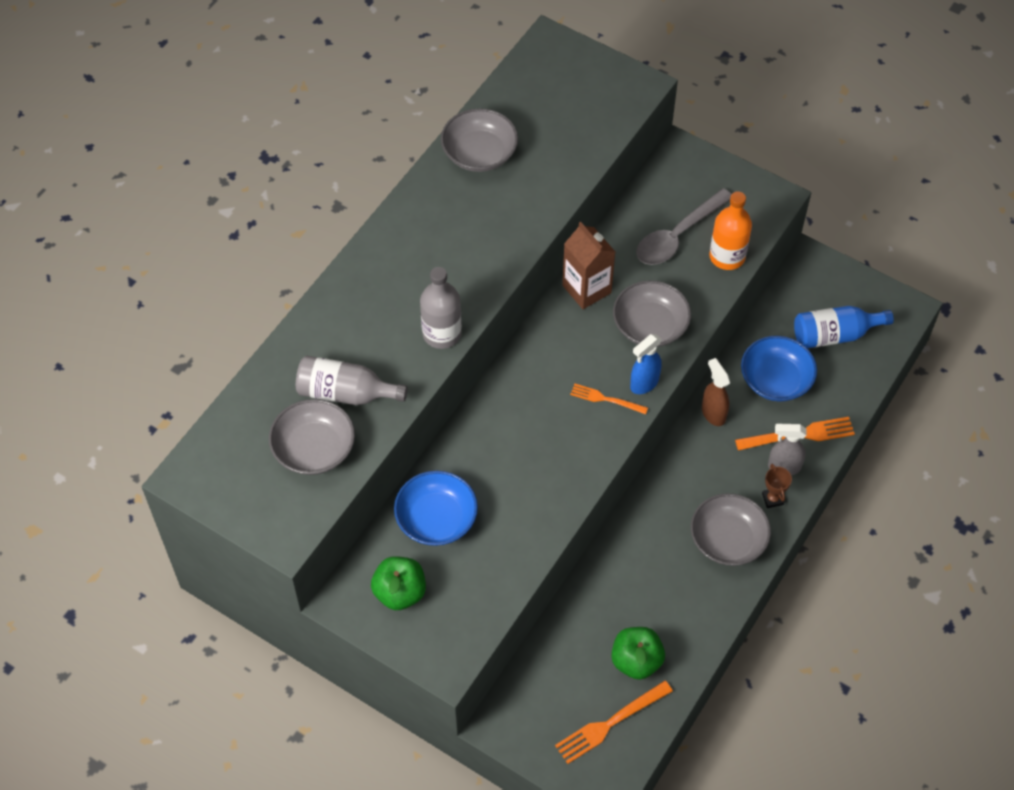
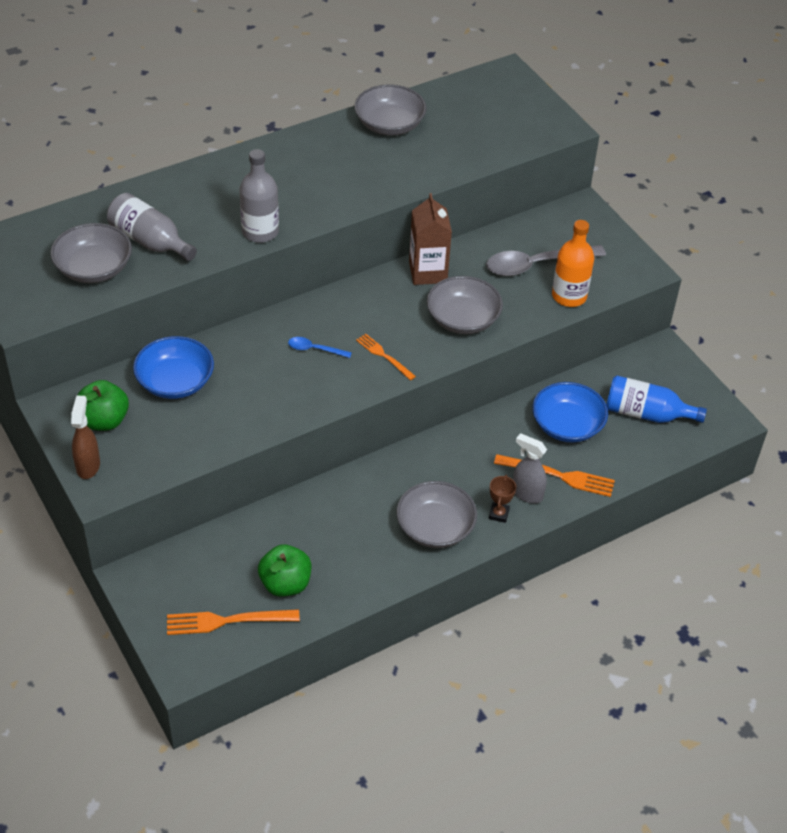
camera: 25 degrees right, 10 degrees down
(539, 422) = (314, 349): none -> blue spoon
(644, 383) = (426, 358): blue spray bottle -> none
(713, 413) = (492, 427): brown spray bottle -> brown spray bottle (88, 466)

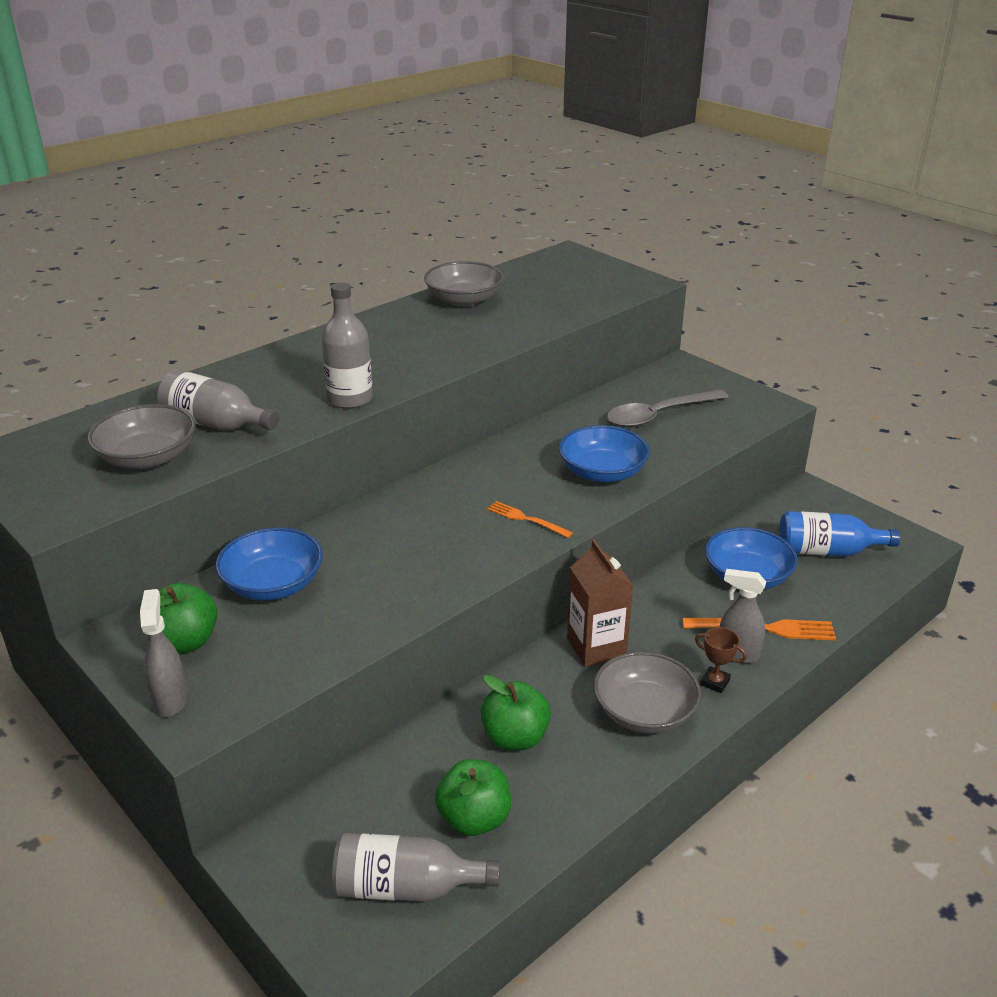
camera: 10 degrees left, 15 degrees down
(88, 466) = (171, 700): brown spray bottle -> grey spray bottle
(227, 621) = (406, 887): orange fork -> grey bottle
(314, 349) = (440, 525): blue spoon -> none
(333, 529) = (515, 737): none -> green apple
(428, 272) = (543, 437): brown carton -> brown carton (596, 647)
(463, 319) = (602, 472): grey bowl -> blue bowl
(498, 514) = (715, 682): brown trophy -> brown trophy turned 60 degrees counterclockwise
(569, 296) = (708, 436): orange bottle -> none

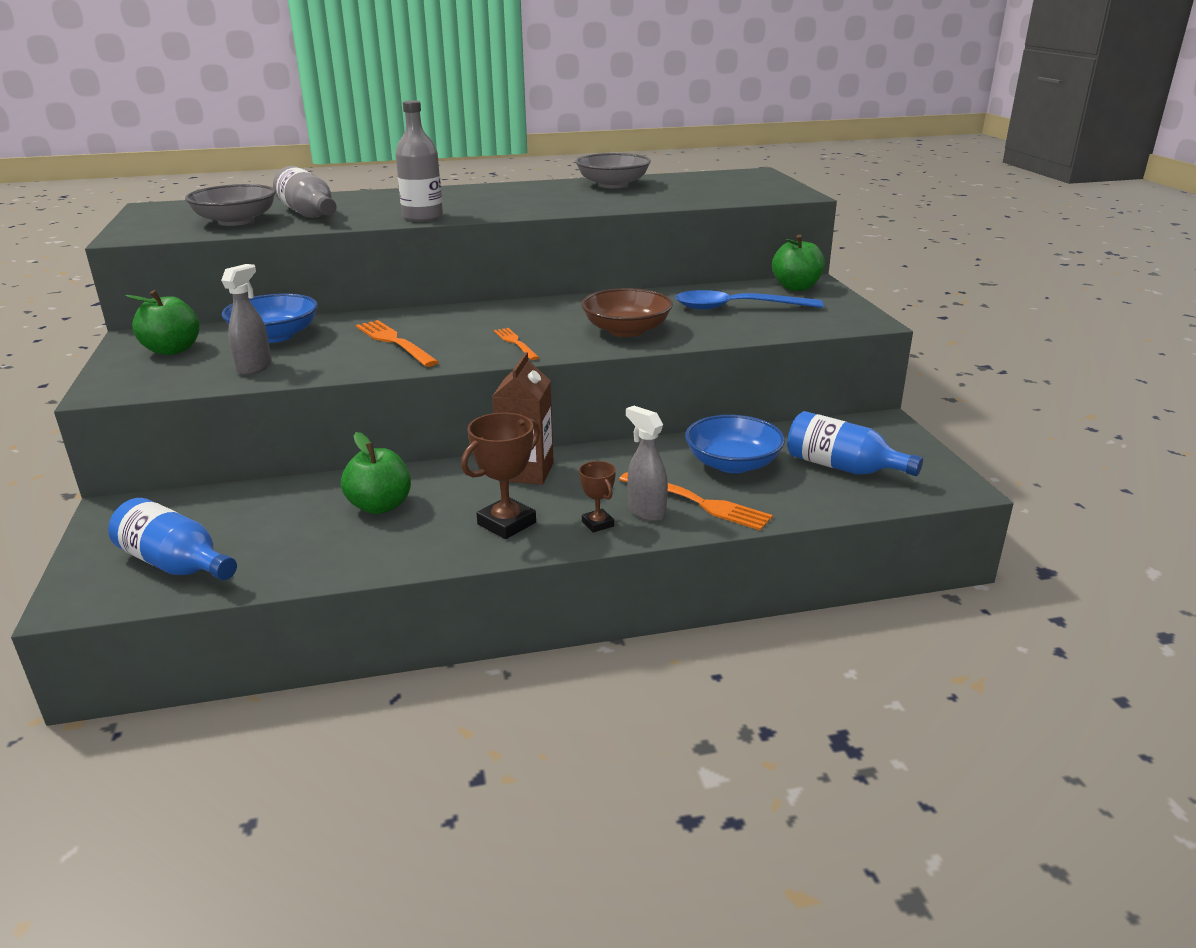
camera: 30 degrees right, 5 degrees down
(171, 700) = (116, 374): grey spray bottle -> grey spray bottle (255, 368)
(406, 887) = (176, 564): grey bottle -> blue bottle
(411, 554) = (394, 342): none -> orange fork
(474, 819) = (279, 543): green apple -> green apple (796, 287)
(602, 472) = (626, 330): blue bowl -> brown bowl
(644, 712) = (506, 523): grey bowl -> brown trophy
(658, 415) = (736, 308): grey spoon -> blue spoon

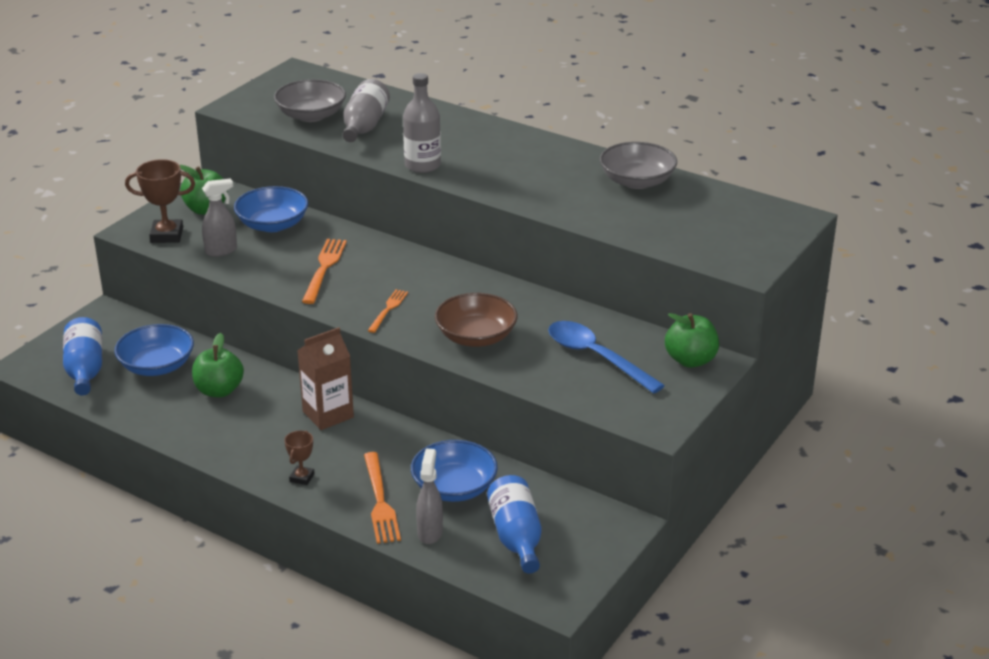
camera: 45 degrees right, 5 degrees up
(268, 521) = (157, 366): none -> blue bowl
(506, 523) = (259, 445): brown trophy -> brown trophy (167, 235)
(646, 512) = (340, 487): grey spray bottle -> grey spray bottle (430, 532)

